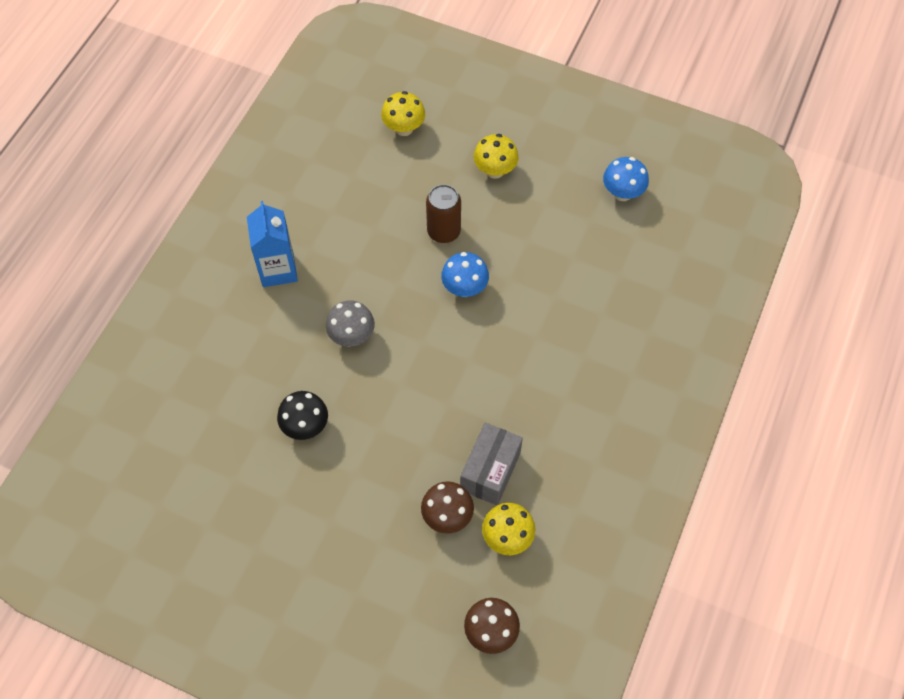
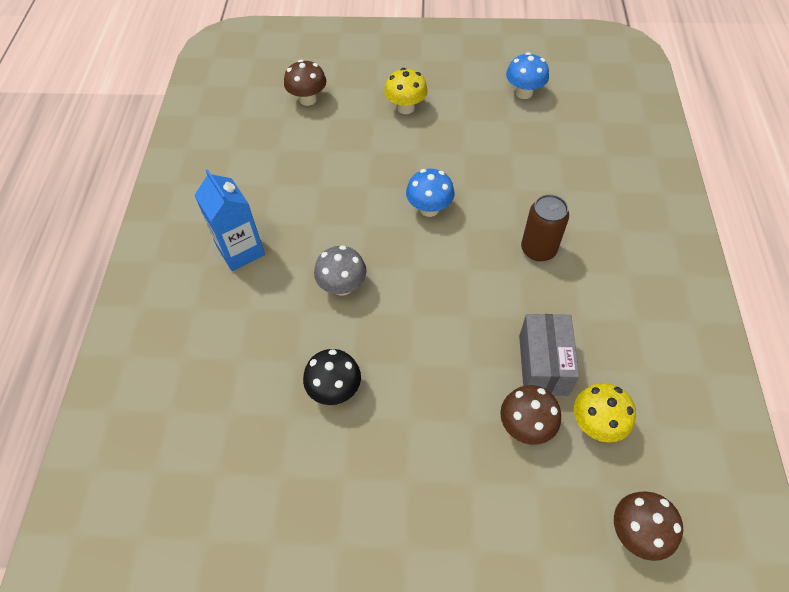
camera: 20 degrees left, 5 degrees down
(404, 128) = (308, 99): yellow mushroom -> brown mushroom
(443, 231) = (385, 168): brown can -> brown can (538, 249)

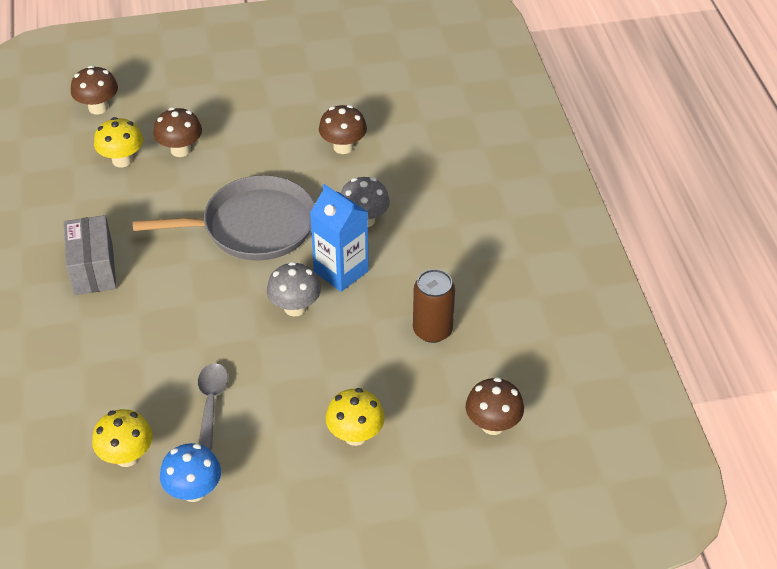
camera: 165 degrees right, 10 degrees down
(240, 250) = (480, 233): blue carton -> blue carton (341, 271)
(335, 390) = (343, 147): black mushroom -> brown mushroom
(429, 209) = (295, 307): blue mushroom -> grey mushroom
(454, 300) = (253, 226): none -> grey pan
(508, 145) = (211, 402): none -> grey spoon
(538, 249) = (171, 285): brown can -> brown can (432, 330)
(543, 365) = (166, 191): grey box -> grey box (93, 269)
(571, 120) = (127, 456): none -> yellow mushroom

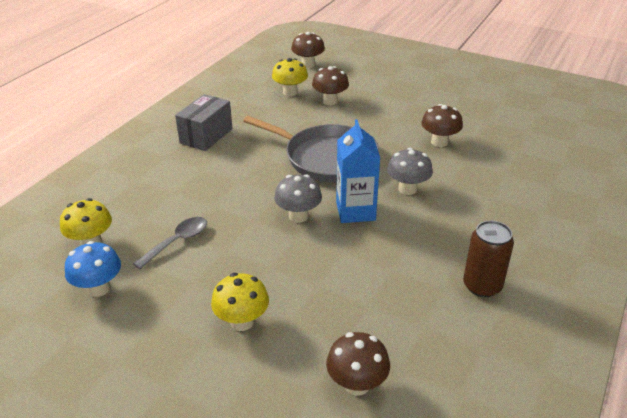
camera: 40 degrees right, 10 degrees down
(432, 330) = (382, 284): brown can -> brown can (482, 286)

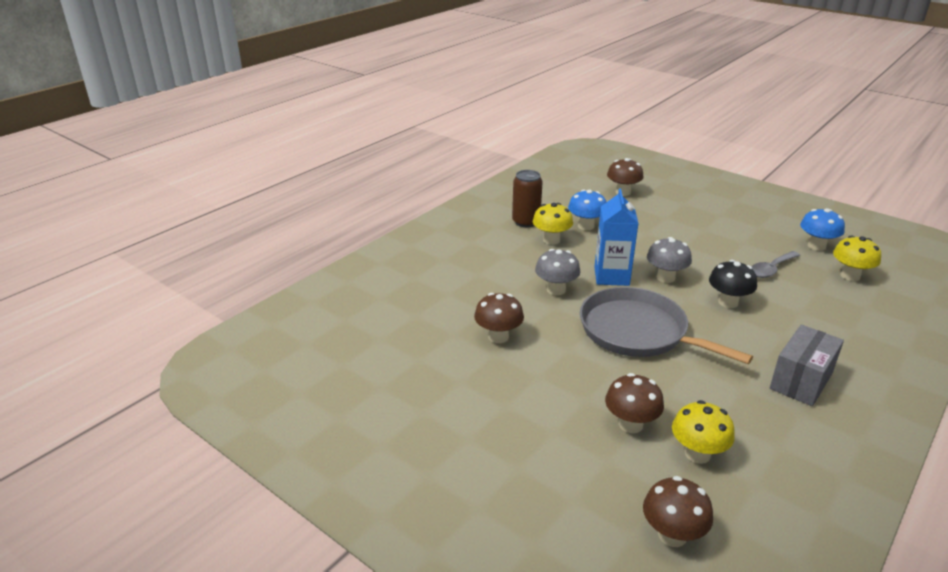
camera: 170 degrees left, 5 degrees down
(240, 194) = (728, 302): none -> black mushroom
(242, 321) = (698, 221): yellow mushroom -> yellow mushroom (551, 240)
(399, 288) = (586, 226): none -> blue mushroom

